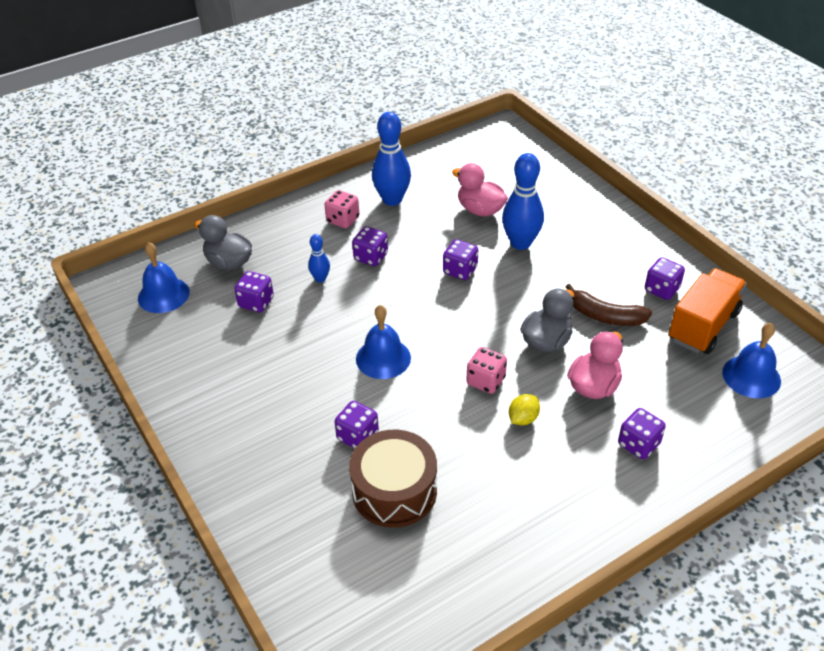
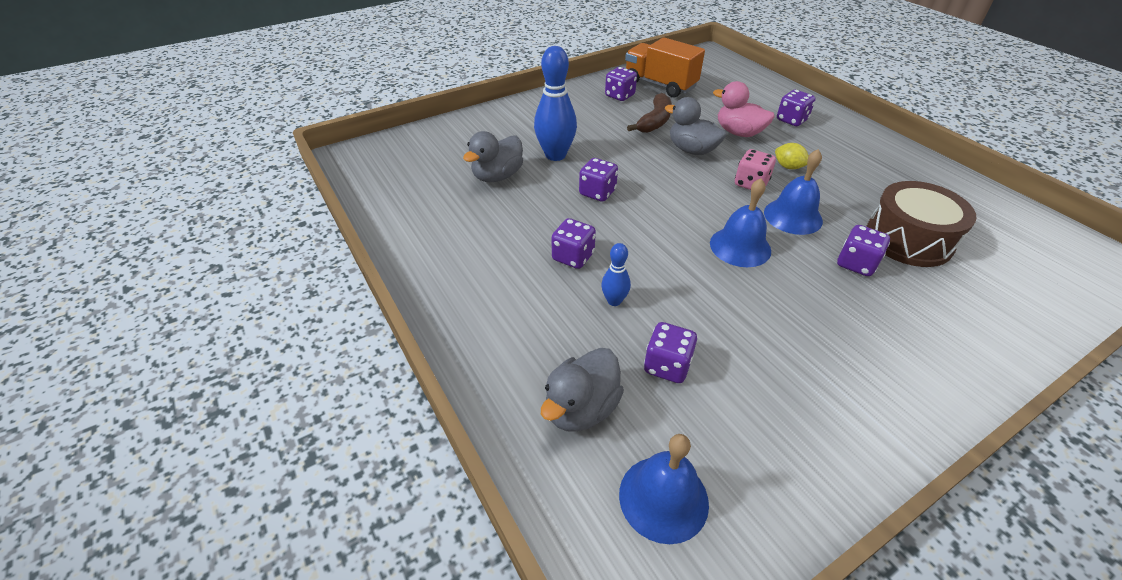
camera: 90 degrees left, 0 degrees up
(343, 220) = (496, 283): pink dice -> none
(392, 200) = (462, 239): blue bowling pin -> none
(480, 210) = (497, 176): pink duck -> grey duck
(751, 376) = (708, 75): blue bell -> blue bell (793, 216)

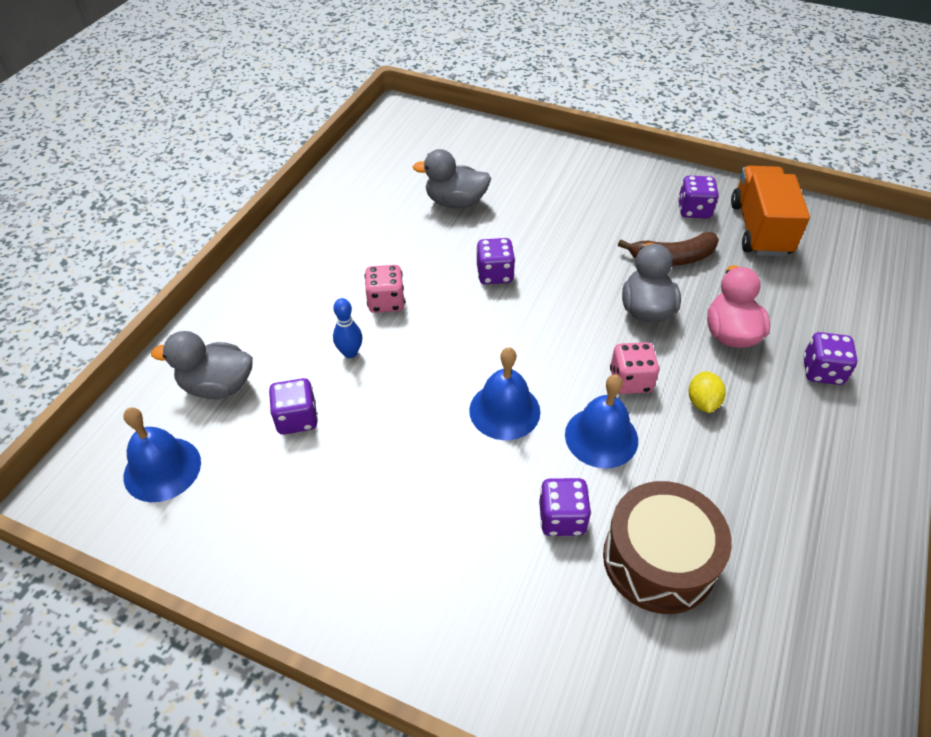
camera: 55 degrees right, 5 degrees up
(555, 155) = (527, 219): blue bowling pin -> none
(573, 257) = (386, 302): purple dice -> pink dice

